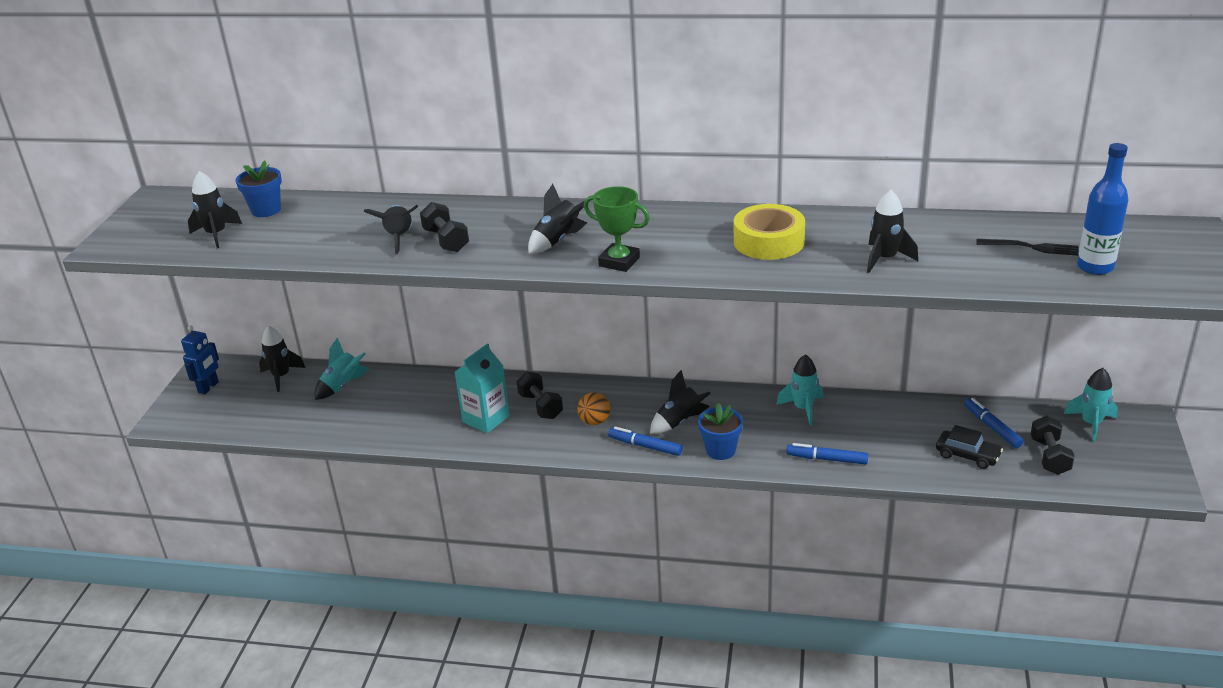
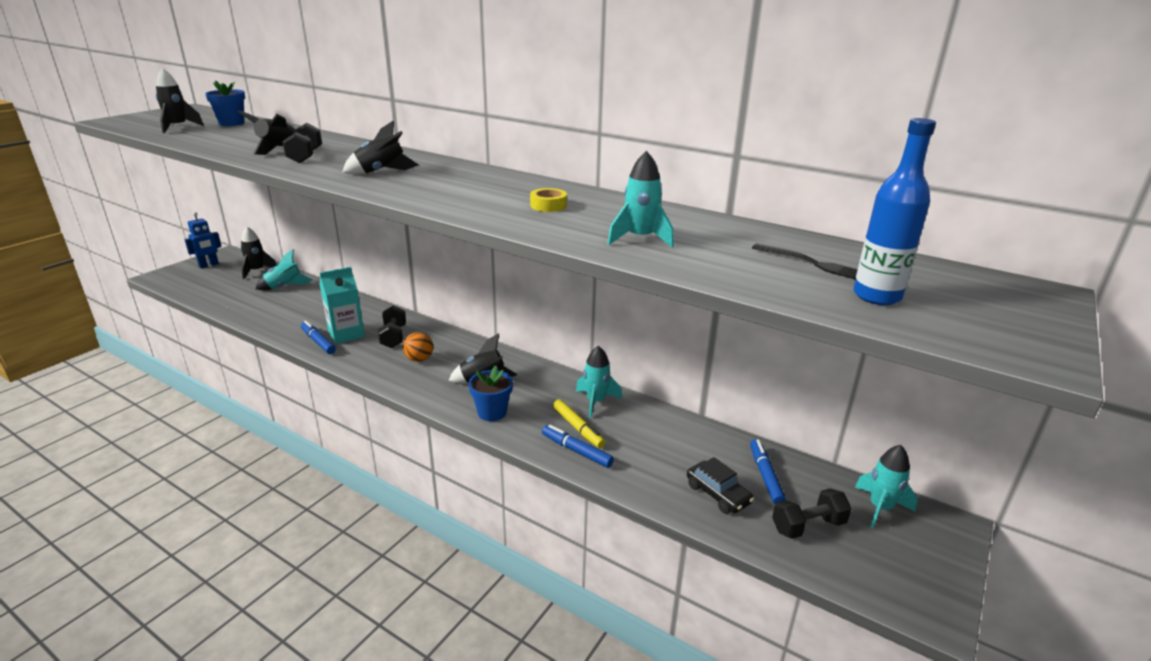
camera: 20 degrees right, 5 degrees down
(619, 262) = (402, 191): green trophy -> none
(645, 446) = (436, 389): blue marker -> blue marker (318, 342)
(768, 241) = (548, 205): yellow tape -> yellow tape, size x0.50
(810, 439) = (578, 428): none -> yellow marker
(885, 259) = (640, 239): black rocket -> turquoise rocket
(1049, 456) = (808, 526): black dumbbell -> black dumbbell turned 45 degrees clockwise

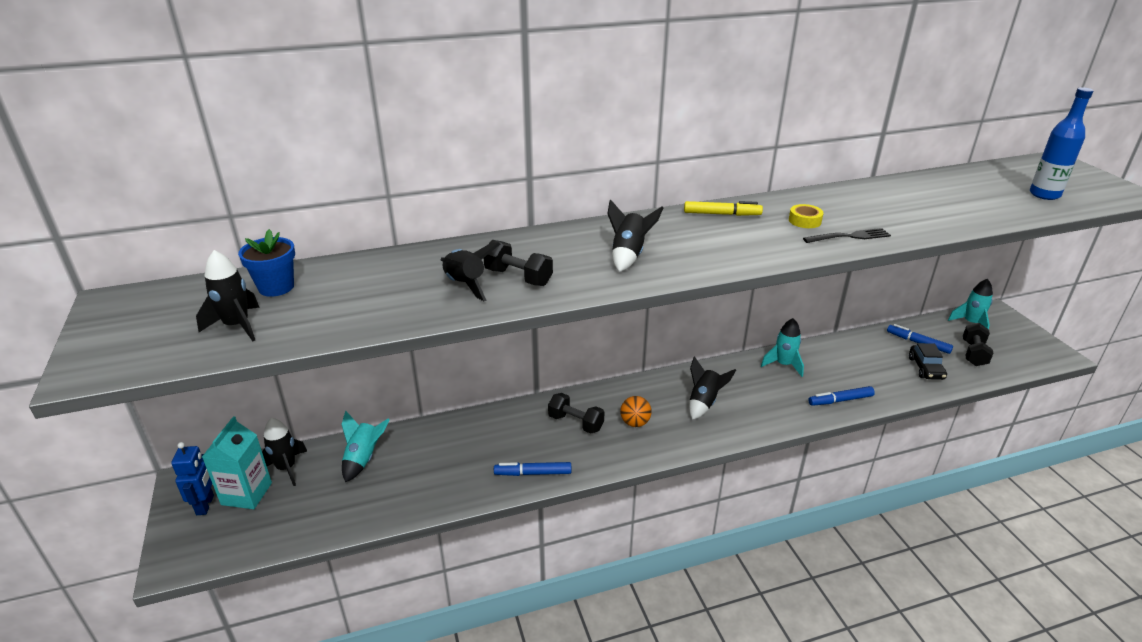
camera: 50 degrees left, 5 degrees up
(346, 334) = (536, 450): turquoise carton -> turquoise carton (246, 494)
(492, 412) = (758, 417): blue flower pot -> none
(578, 428) = (812, 387): yellow marker -> yellow marker (722, 214)
(640, 239) = (907, 217): turquoise rocket -> none
(718, 494) = (926, 368): black car -> black car turned 90 degrees clockwise
(814, 264) = (986, 189): black fork -> black fork (849, 236)

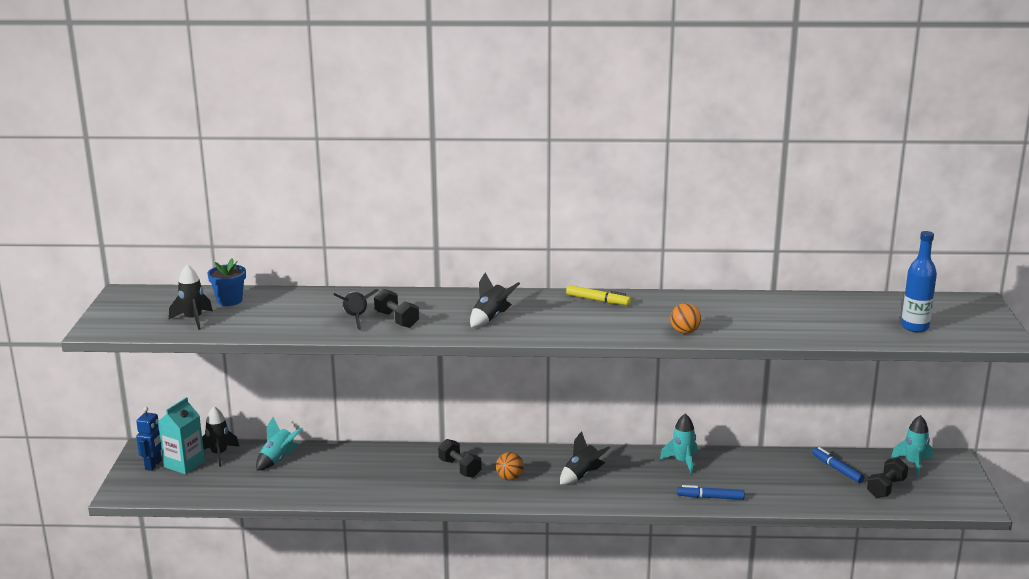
camera: 20 degrees right, 10 degrees down
(533, 473) = (401, 494): blue marker -> none
(804, 221) = (662, 315): yellow tape -> none
(849, 236) = (684, 332): black fork -> orange ball
(926, 368) = (822, 490): black car -> none

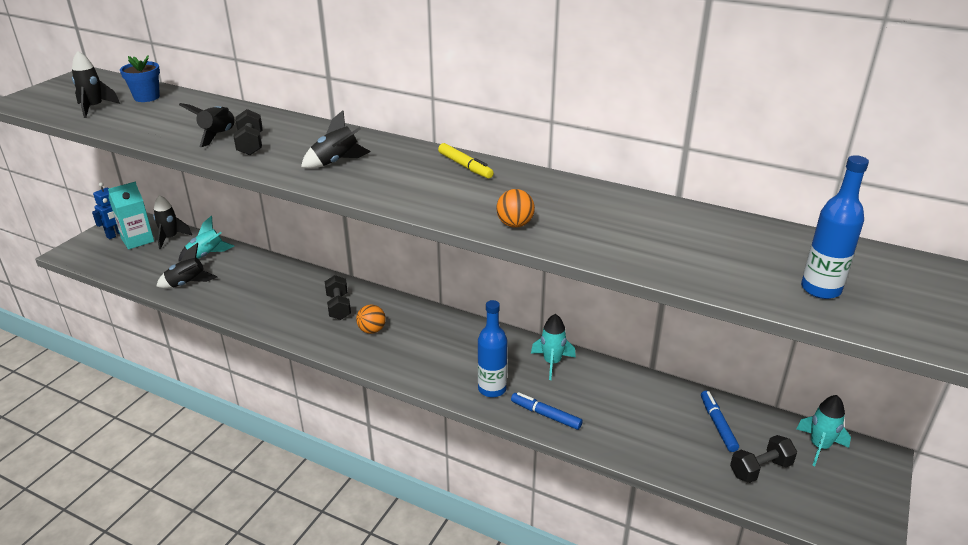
camera: 25 degrees right, 10 degrees up
(582, 475) = (440, 348): black rocket -> black rocket (187, 284)
(653, 492) = (492, 389): none -> blue bottle

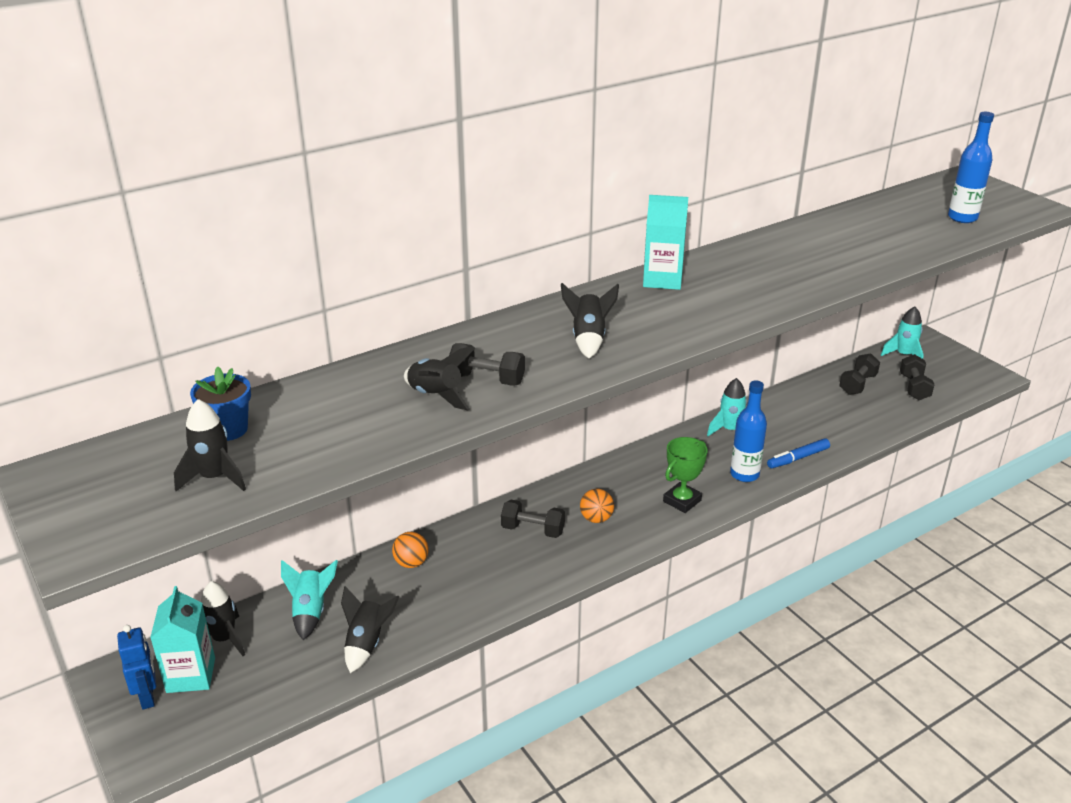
camera: 60 degrees left, 0 degrees up
(426, 365) = (682, 501): none -> green trophy
(465, 166) = (662, 280): yellow marker -> turquoise carton
(515, 224) = (796, 288): orange ball -> orange ball (411, 563)
(717, 424) = (857, 384): blue marker -> black dumbbell

